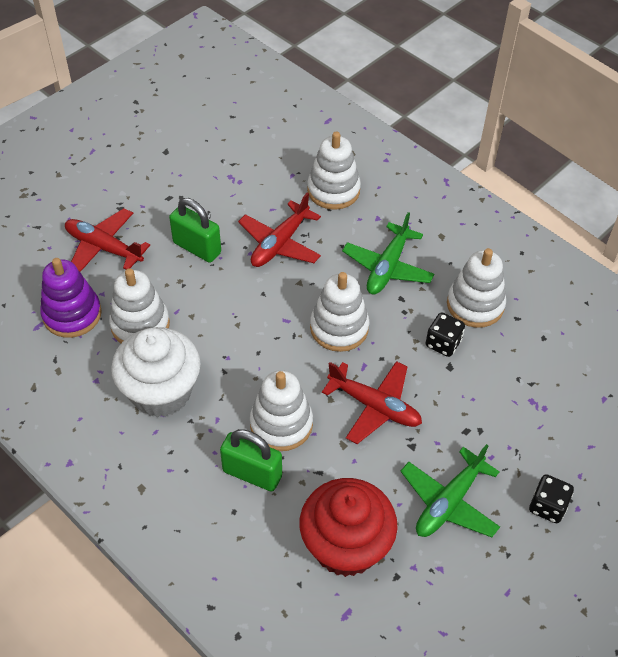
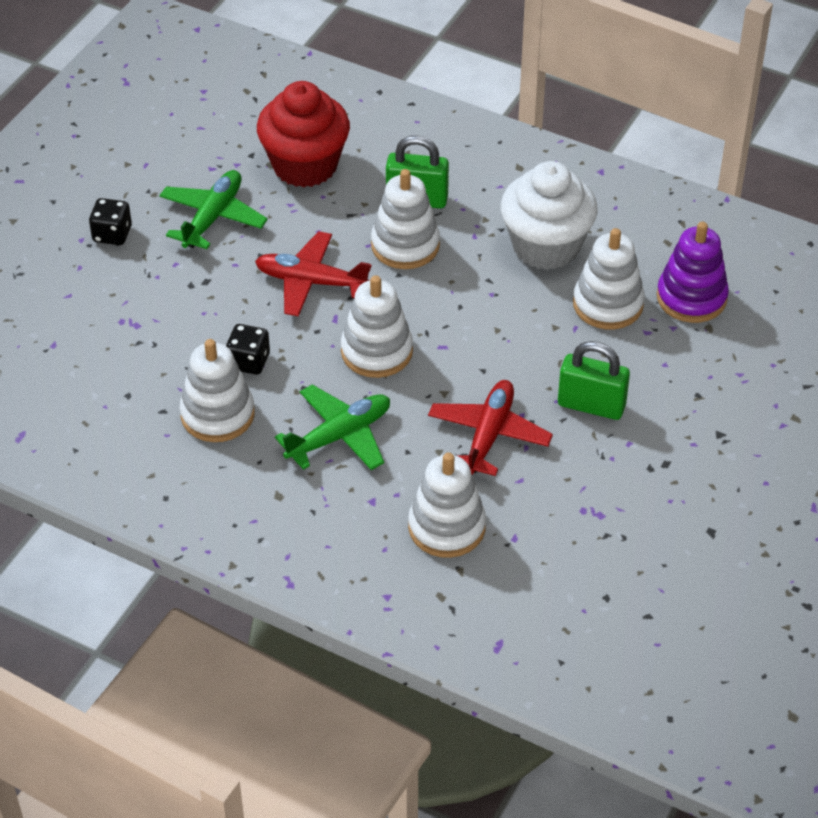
camera: 165 degrees right, 5 degrees down
(104, 248) = (706, 379): red plane -> none
(387, 267) = (339, 436): green plane -> green plane turned 45 degrees clockwise

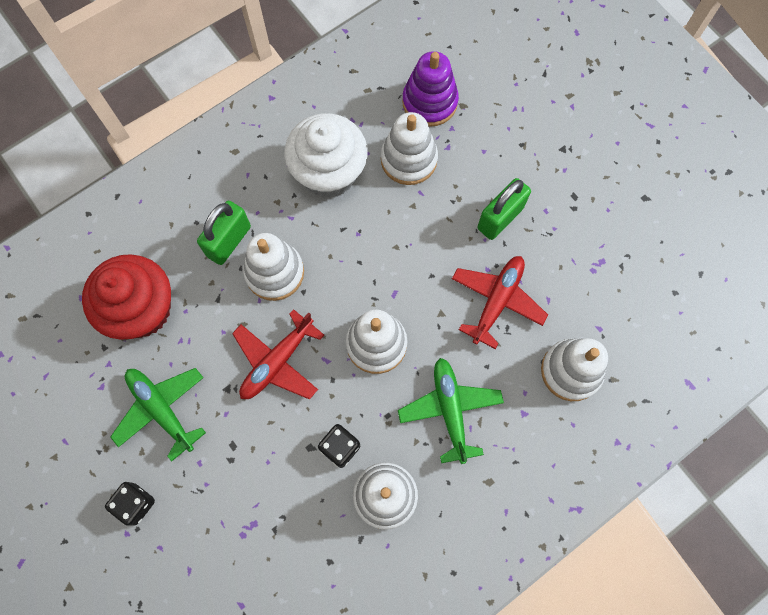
camera: 65 degrees left, 25 degrees up
(489, 435) = (497, 301): red plane -> red plane turned 75 degrees clockwise

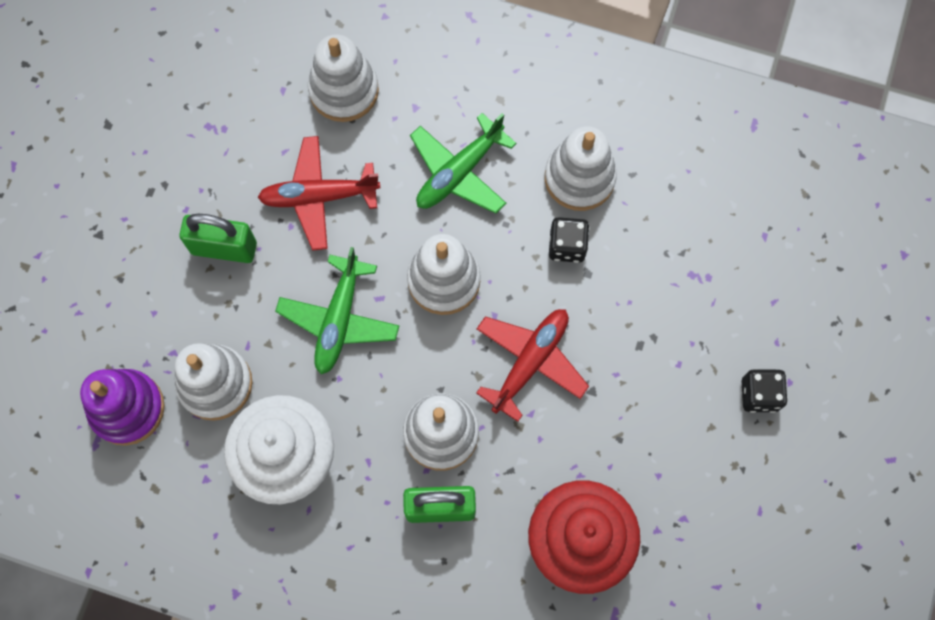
camera: 125 degrees left, 0 degrees up
(161, 410) = (659, 439): green plane -> green plane (339, 319)
(277, 362) = (530, 362): red plane -> red plane turned 60 degrees counterclockwise

